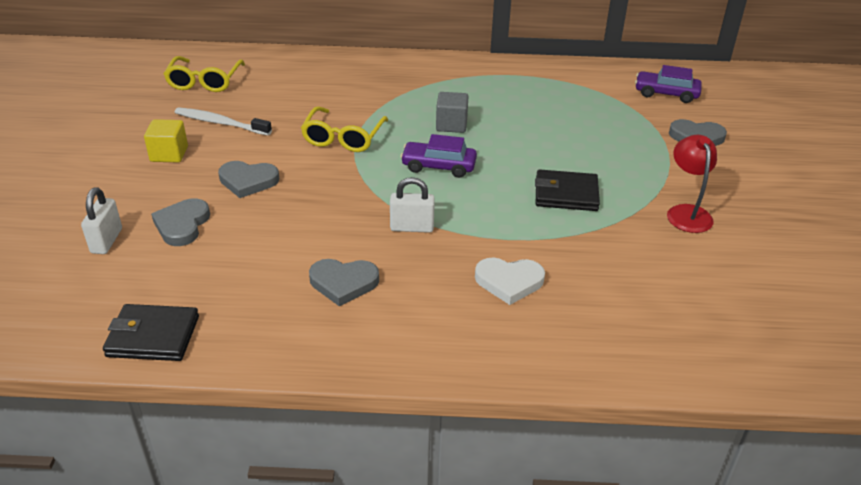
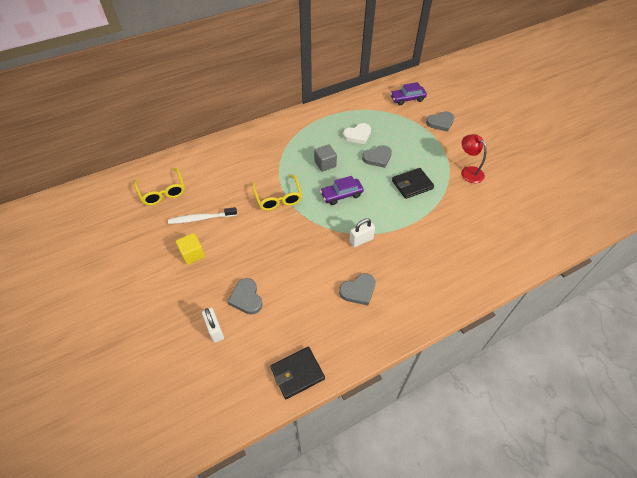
camera: 30 degrees left, 15 degrees up
(248, 181) = (254, 251): grey heart -> grey heart (377, 158)
(509, 282) = (428, 250): white heart -> white heart (358, 135)

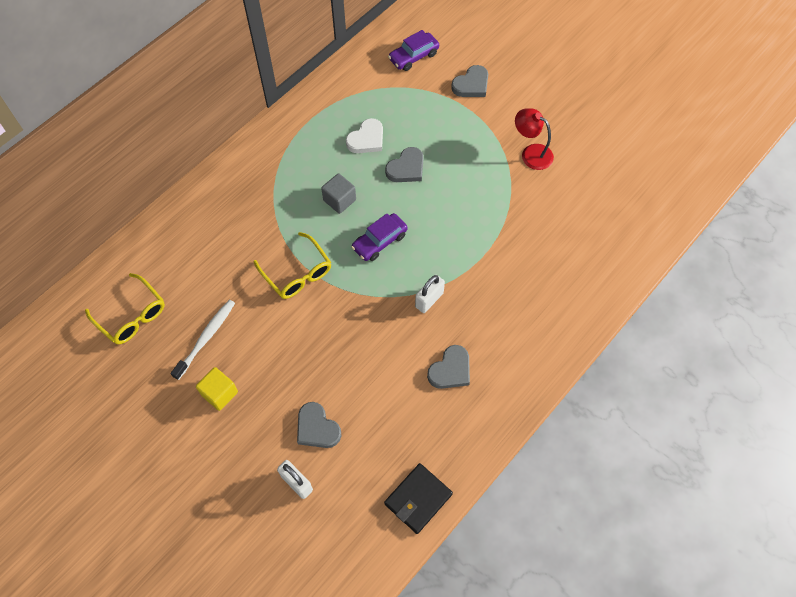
camera: 20 degrees left, 10 degrees up
(201, 218) = (206, 338): white toothbrush -> white toothbrush turned 150 degrees clockwise
(412, 185) = (465, 196): black wallet -> none

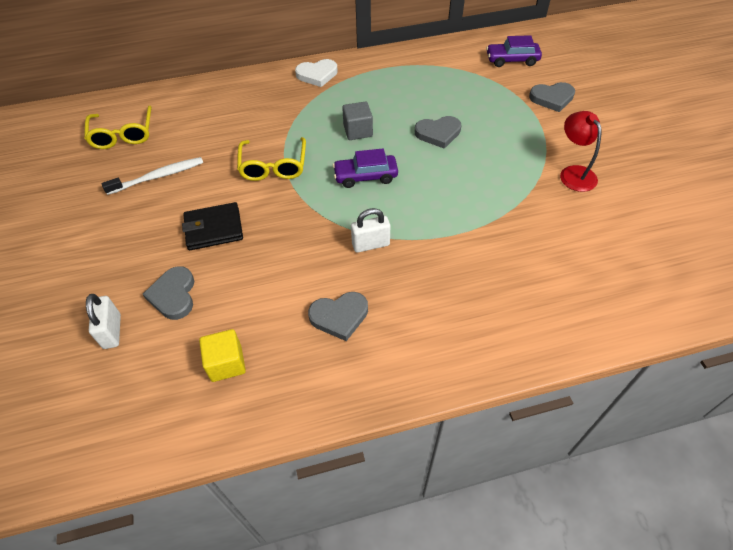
camera: 35 degrees right, 10 degrees down
(219, 393) = (126, 222): yellow cube -> yellow cube (226, 363)
(366, 139) = (420, 99): white heart -> white heart (317, 75)
(418, 499) = (201, 420): black wallet -> black wallet (214, 229)

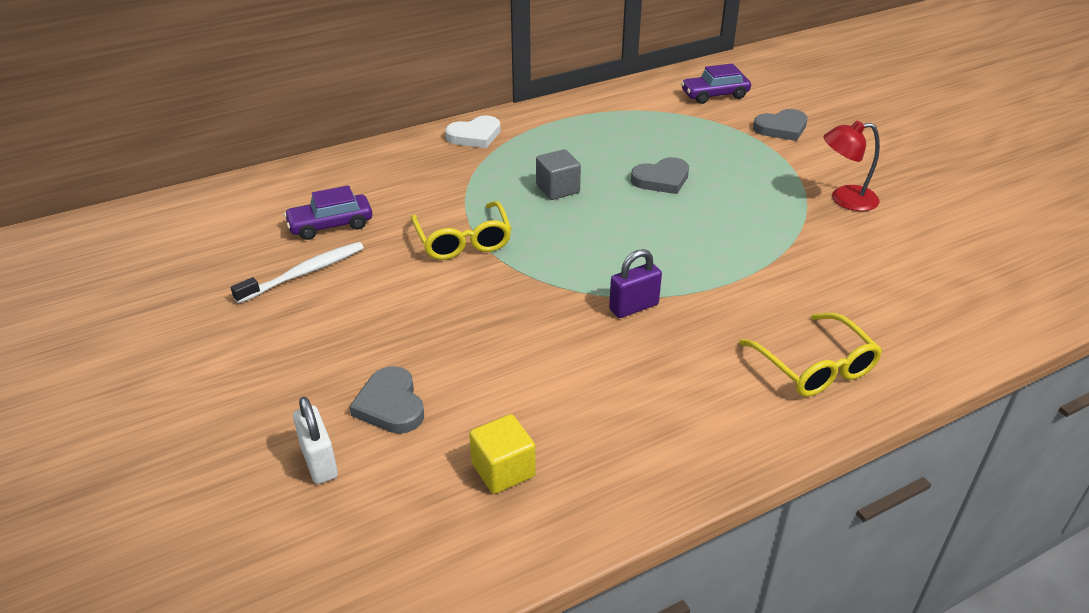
camera: 15 degrees left, 15 degrees down
(123, 134) = (229, 232): yellow glasses -> yellow glasses (814, 366)
(214, 229) = (412, 321): black wallet -> none
(339, 316) = (631, 391): grey heart -> none
(365, 176) = (591, 236): purple car -> purple car (330, 225)
(371, 244) = (634, 307): white padlock -> purple padlock
(573, 173) = (844, 199): red lamp -> red lamp turned 60 degrees counterclockwise

